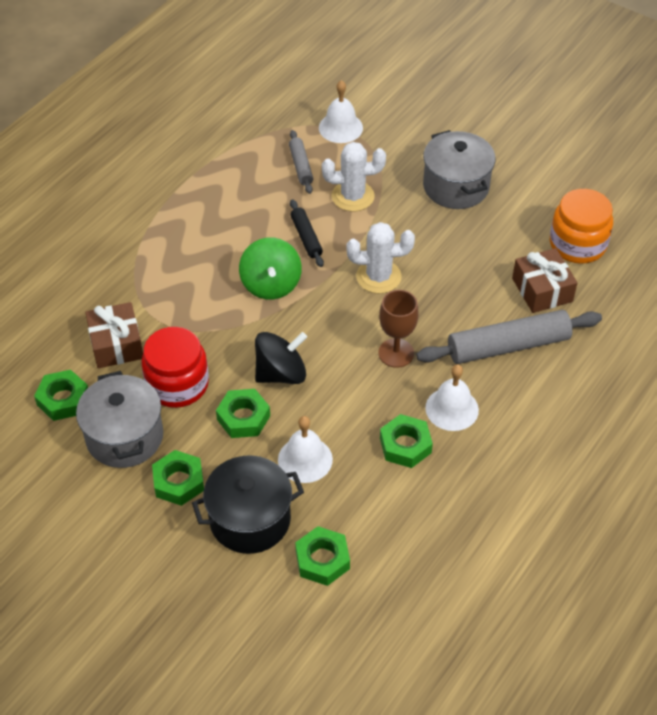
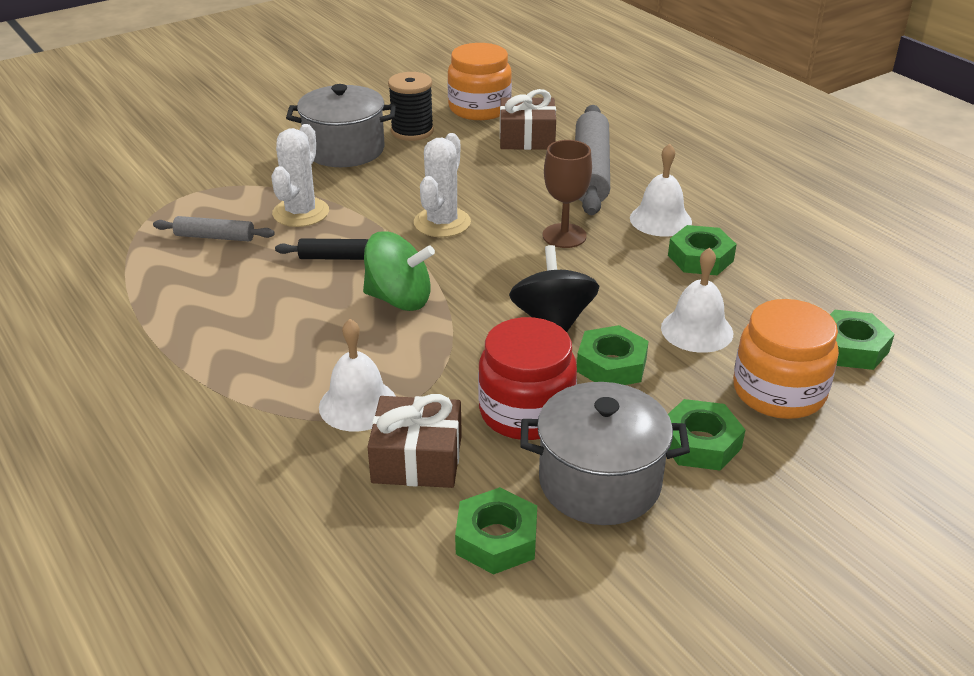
camera: 70 degrees left, 15 degrees down
(250, 519) = (778, 392): black pot -> orange jar
(340, 127) = (178, 197): white bell -> white bell (358, 405)
(510, 215) = (412, 131): none -> black spool

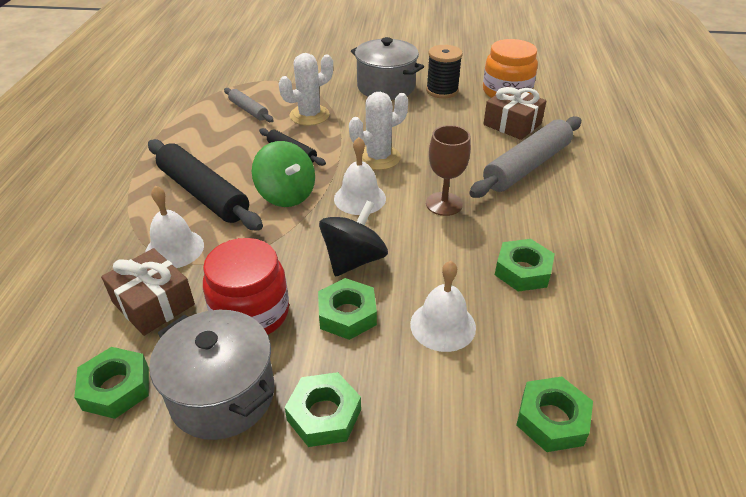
camera: 40 degrees right, 5 degrees up
(303, 342) = (203, 194): none -> black rolling pin
(660, 220) = (531, 226): white bell -> white bell (360, 198)
(778, 392) = (438, 415): orange jar -> none

